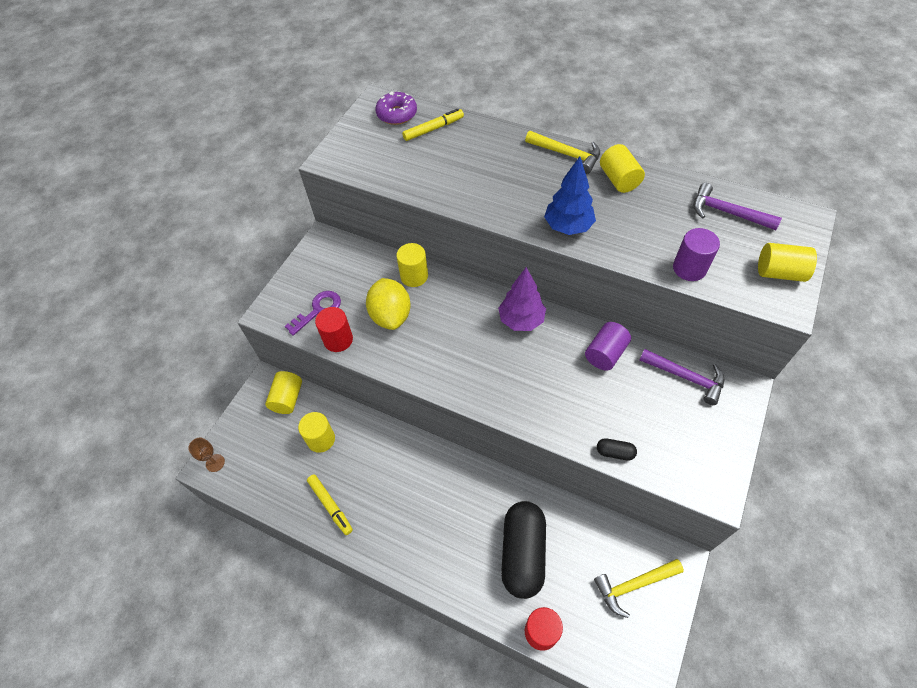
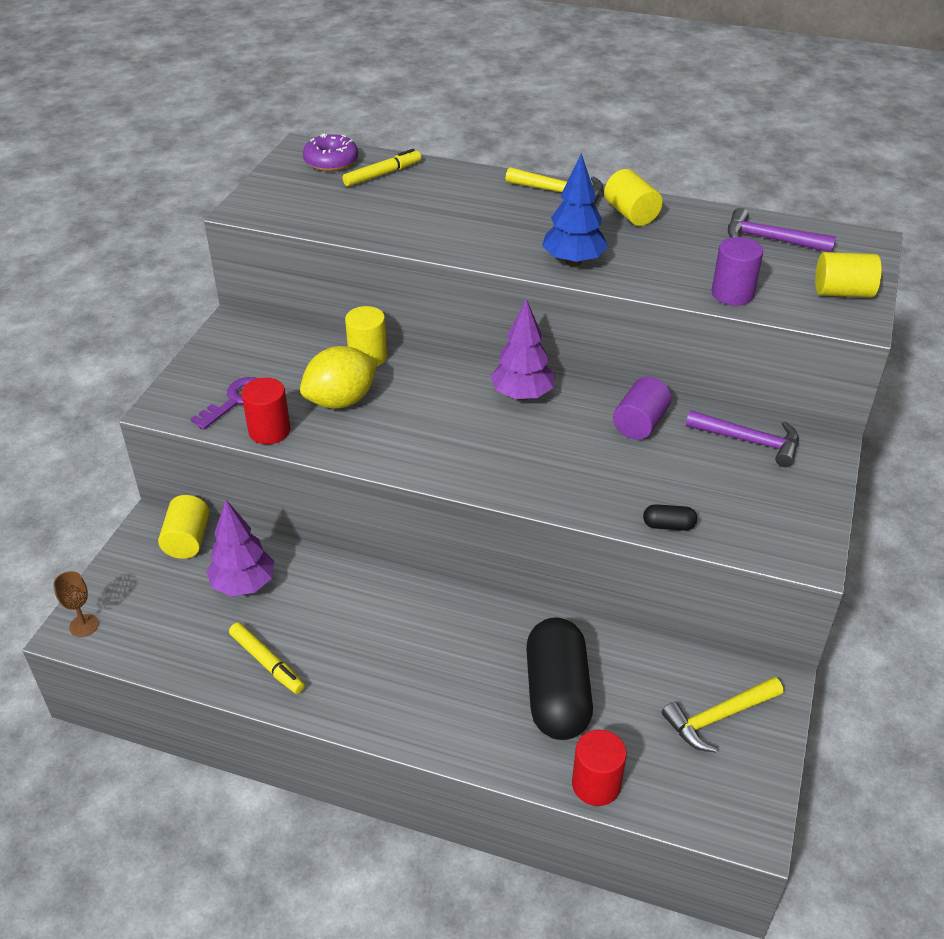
camera: 10 degrees left, 15 degrees down
(321, 439) = (244, 585): yellow cylinder -> purple tree
(391, 315) = (341, 400): yellow lemon -> yellow lemon turned 75 degrees clockwise

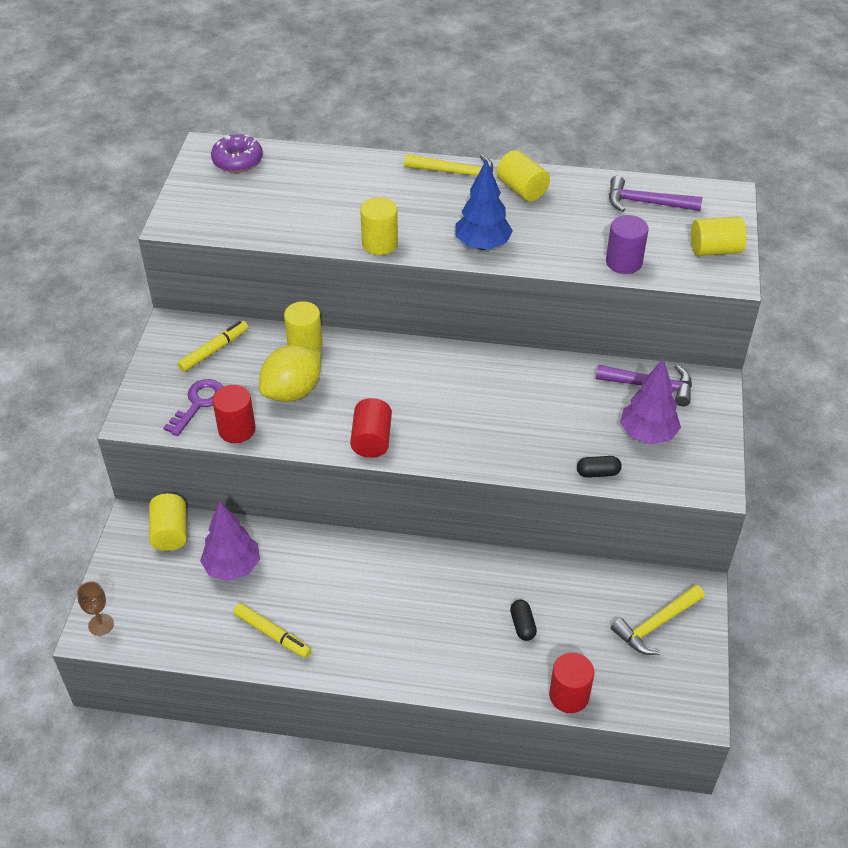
camera: 10 degrees left, 5 degrees up
(382, 174) = (289, 170): yellow marker -> yellow marker (214, 350)
(414, 459) = (371, 440): none -> red cylinder
(459, 249) = (380, 244): none -> yellow cylinder
(522, 395) = (450, 366): purple tree -> purple tree (647, 434)
(557, 695) = (522, 625): black capsule -> black capsule, size x0.40
(640, 423) = (556, 381): purple cylinder -> none

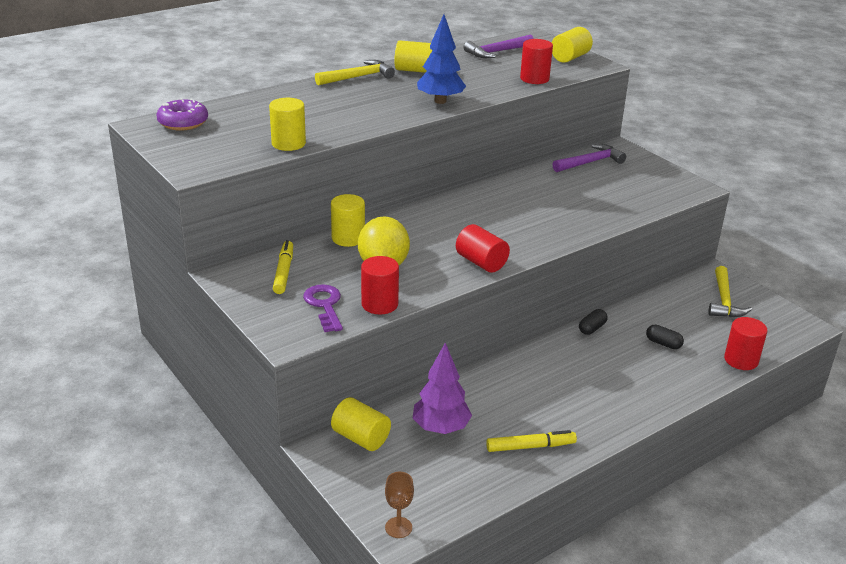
camera: 45 degrees left, 15 degrees down
(380, 244) = (373, 124): yellow cylinder -> yellow cylinder (288, 144)
(598, 473) = (634, 211): black capsule -> black capsule (592, 328)
(624, 262) = (534, 79): purple cylinder -> red cylinder
(647, 434) = (627, 183): purple tree -> none

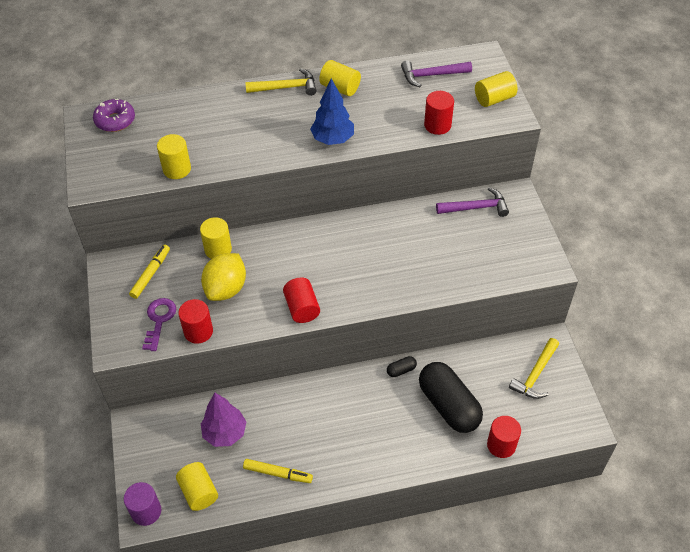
camera: 25 degrees right, 20 degrees up
(361, 438) = (165, 422): yellow cylinder -> yellow cylinder (199, 492)
(398, 527) = (146, 511): brown goblet -> purple cylinder
(663, 343) = (448, 405): black capsule -> black capsule, size x2.47

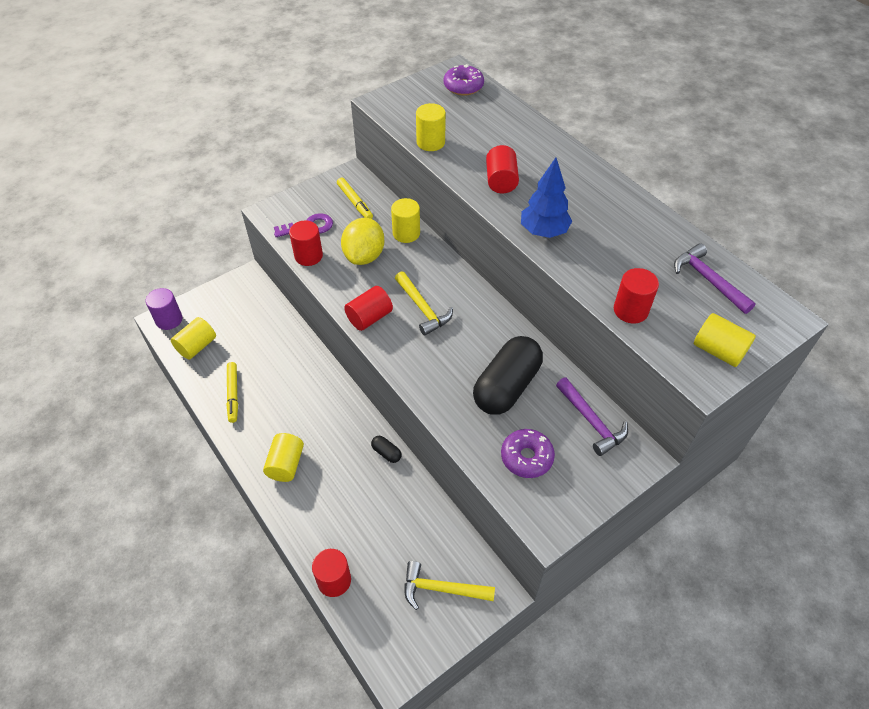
camera: 65 degrees right, 0 degrees up
(151, 274) = (355, 202): yellow marker -> yellow marker turned 60 degrees clockwise
(225, 433) = (260, 341): purple tree -> none
(226, 289) = (364, 256): yellow lemon -> yellow lemon turned 75 degrees counterclockwise
(258, 142) = (501, 181): none -> red cylinder
(286, 87) = (590, 173): yellow hammer -> yellow hammer (422, 308)
(340, 88) = (623, 212): yellow cylinder -> yellow cylinder (286, 464)
(448, 405) = (362, 511): black capsule -> black capsule (506, 386)
(489, 256) = (526, 457): none -> purple donut

